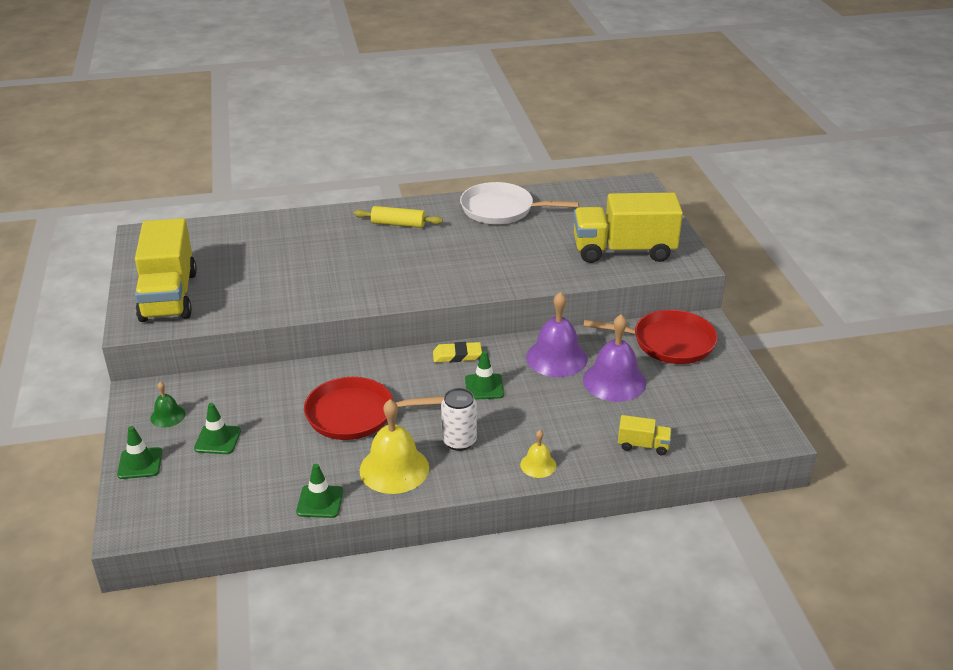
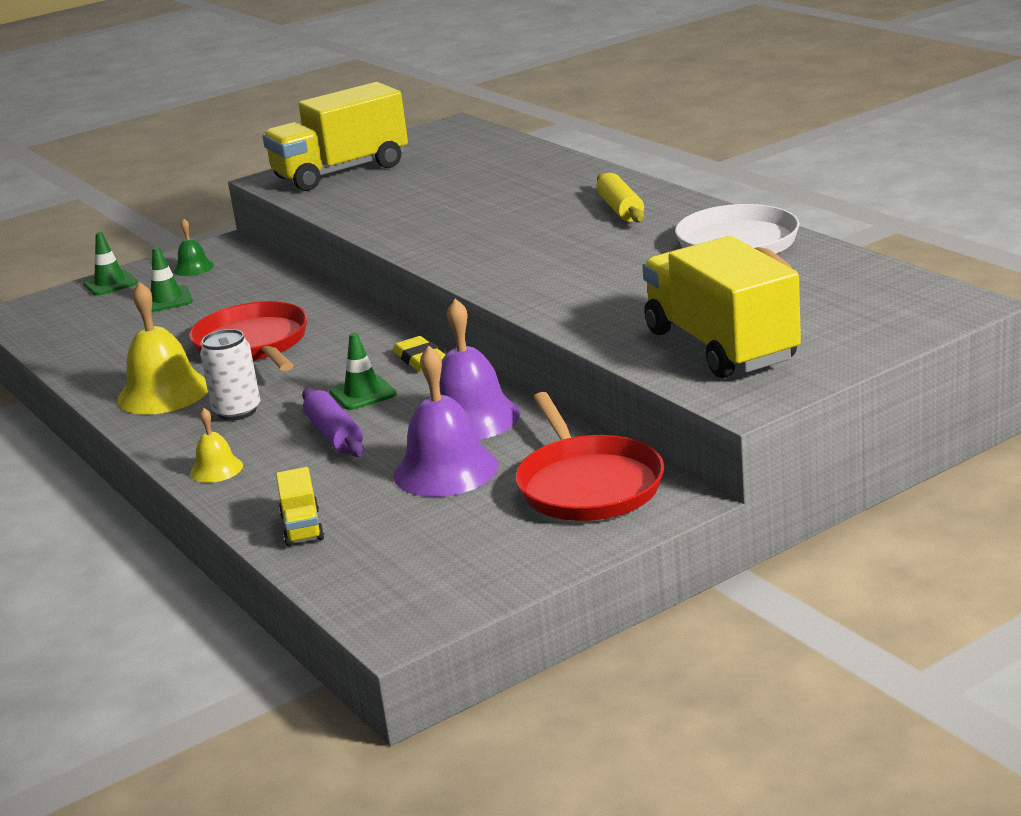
camera: 70 degrees right, 10 degrees down
(320, 502) = (87, 375): green traffic cone -> none
(532, 410) = (334, 435): none -> purple rolling pin

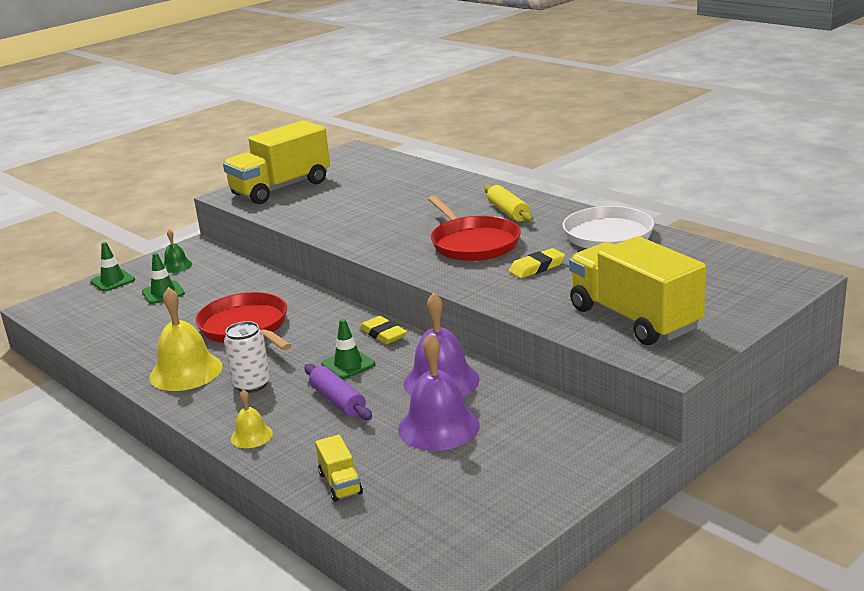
camera: 10 degrees left, 0 degrees up
(587, 485) = (555, 433): red pan -> red pan (473, 243)
(625, 280) = (537, 267): none -> yellow eraser

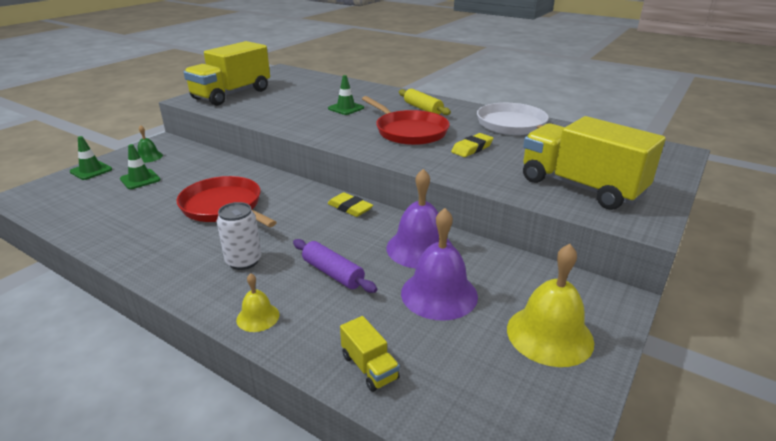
camera: 15 degrees left, 5 degrees up
(186, 371) = (174, 251): yellow bell -> yellow bell (549, 335)
(348, 364) = (329, 237): green traffic cone -> green traffic cone (346, 108)

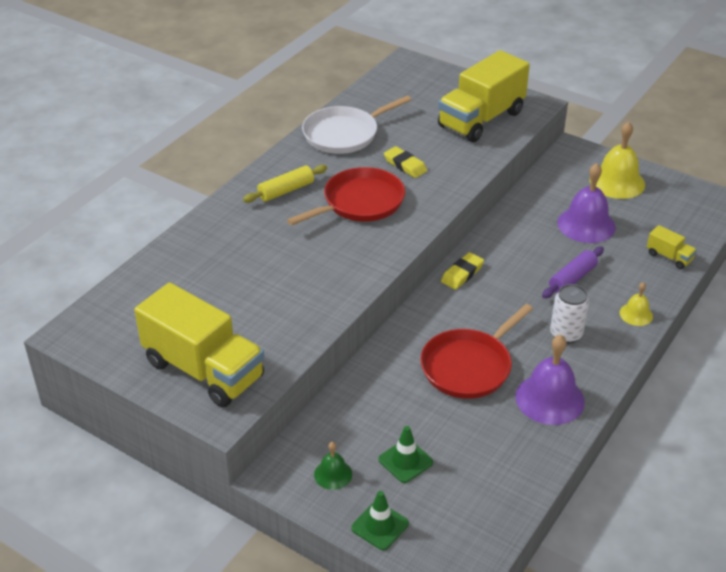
camera: 90 degrees left, 10 degrees up
(346, 108) = (279, 251): green traffic cone -> none
(369, 367) = (669, 257): yellow truck -> yellow truck turned 75 degrees clockwise
(420, 248) = (527, 231): purple bell -> purple bell (549, 399)

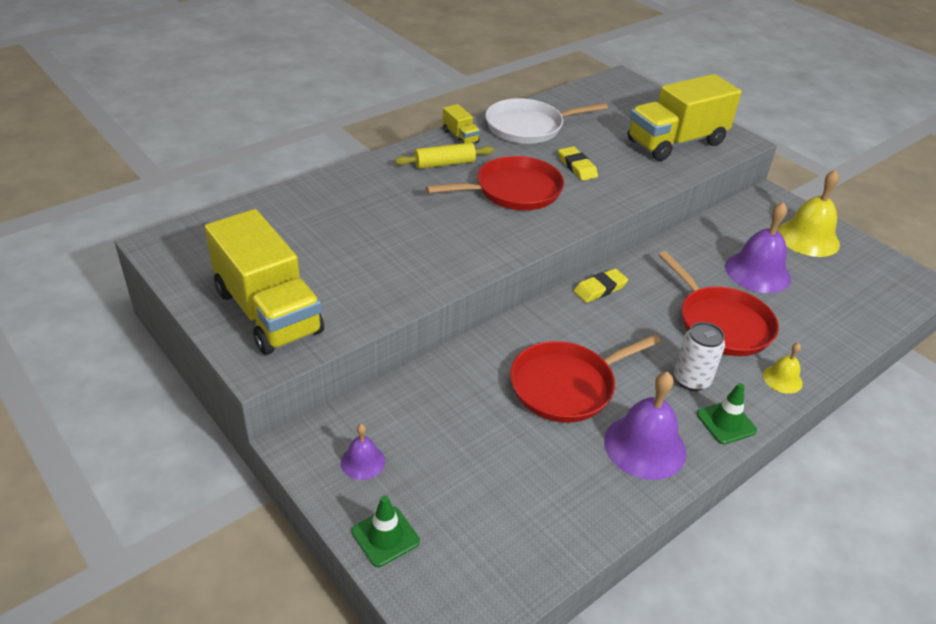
camera: 15 degrees right, 0 degrees up
(333, 474) = (362, 461): green bell -> purple bell
(405, 461) = (449, 470): green traffic cone -> green traffic cone (726, 422)
(572, 279) = (721, 323): purple rolling pin -> red pan
(669, 257) = (843, 327): yellow truck -> yellow truck (460, 137)

